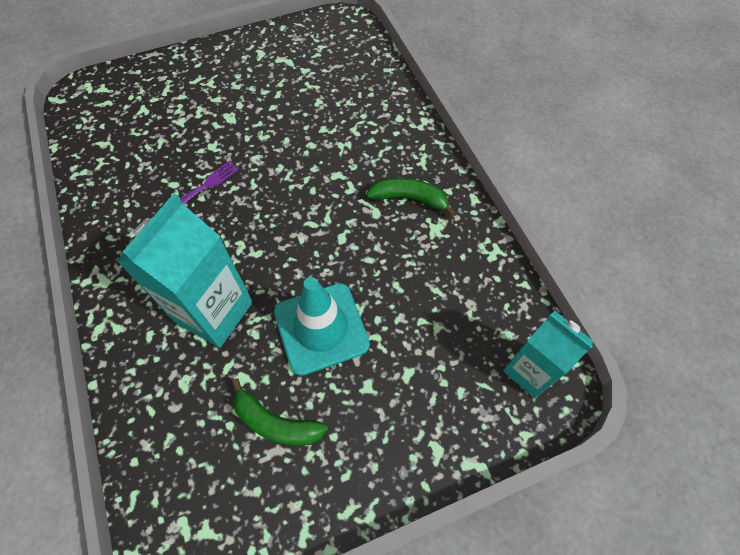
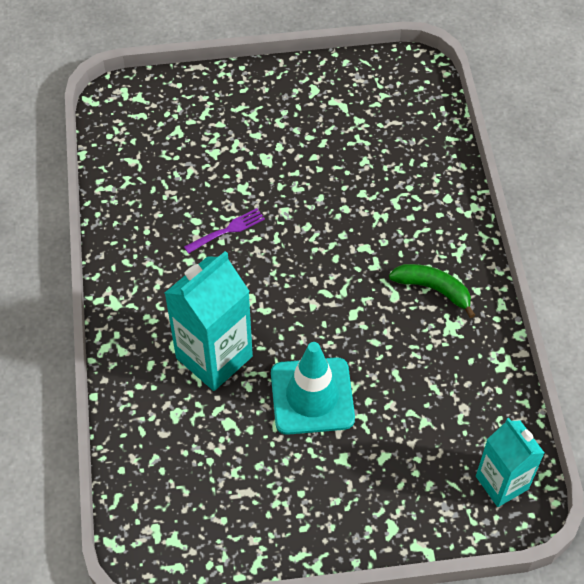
camera: 15 degrees right, 5 degrees down
(276, 422) = (251, 468): green banana -> none

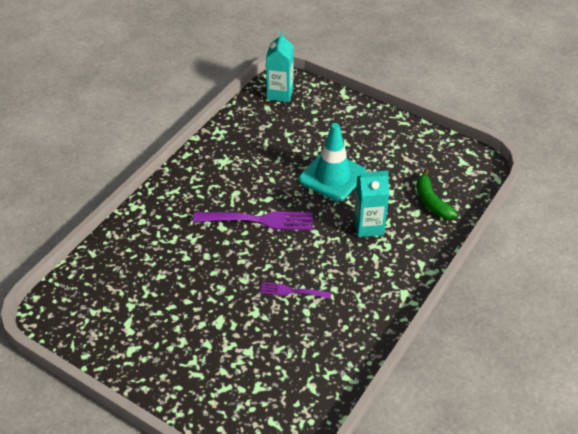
camera: 140 degrees left, 10 degrees down
(214, 357) = (368, 226): turquoise carton -> turquoise carton, size x0.66
(336, 280) = (258, 220): none -> purple fork
(433, 289) = (211, 182): green banana -> green banana (431, 201)

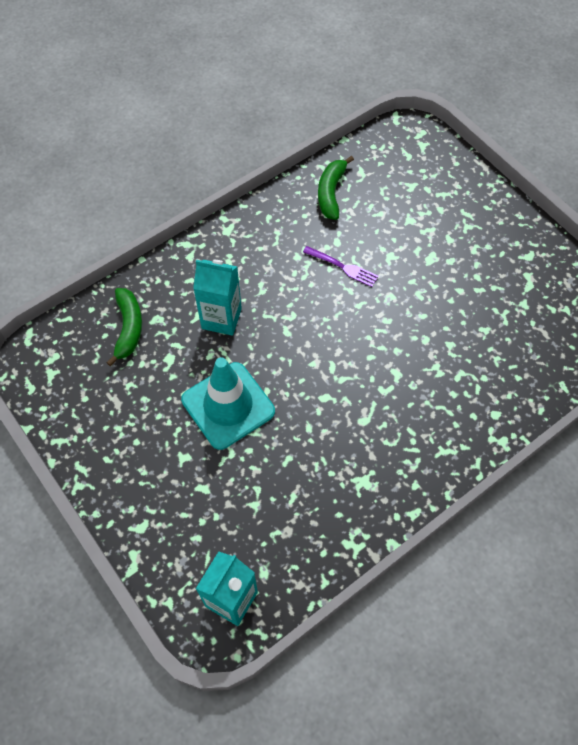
camera: 160 degrees left, 15 degrees up
(258, 220) = (349, 368): purple fork -> none
(331, 356) = (331, 192): none -> green banana

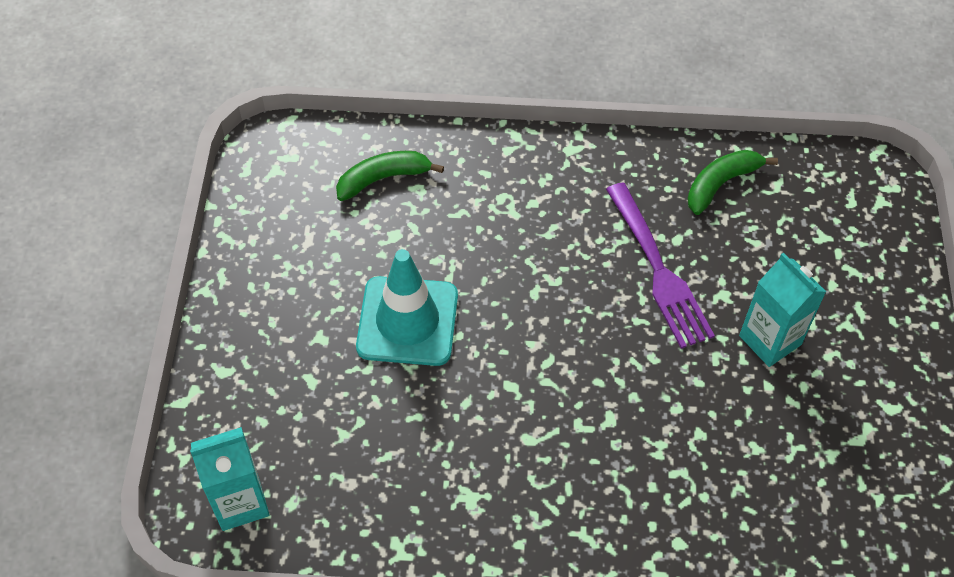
camera: 40 degrees right, 5 degrees down
(128, 328) = (383, 178): green banana -> green banana turned 150 degrees counterclockwise
(221, 318) = (481, 233): turquoise carton -> turquoise carton (770, 340)
(342, 267) = (657, 269): purple fork -> purple fork, size x1.81

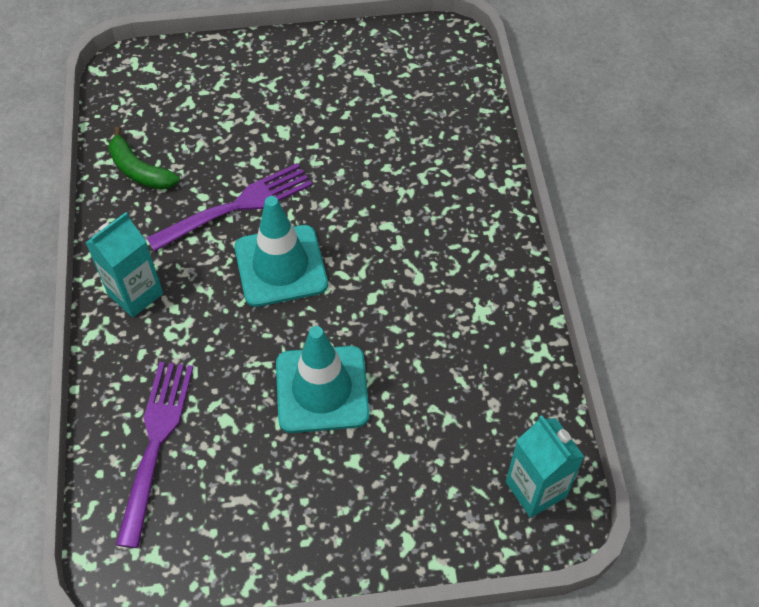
camera: 100 degrees left, 0 degrees up
(383, 178) = (156, 444): green banana -> purple fork
(569, 303) = (281, 266): none -> turquoise traffic cone
(770, 340) = (293, 130): turquoise carton -> turquoise carton (135, 294)

